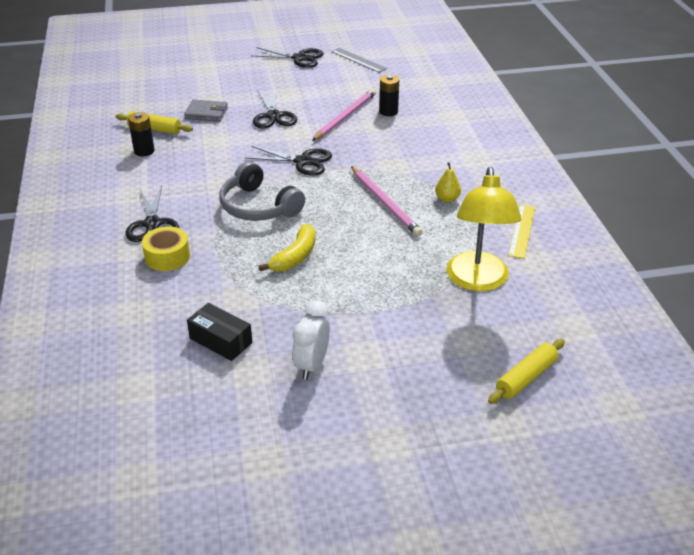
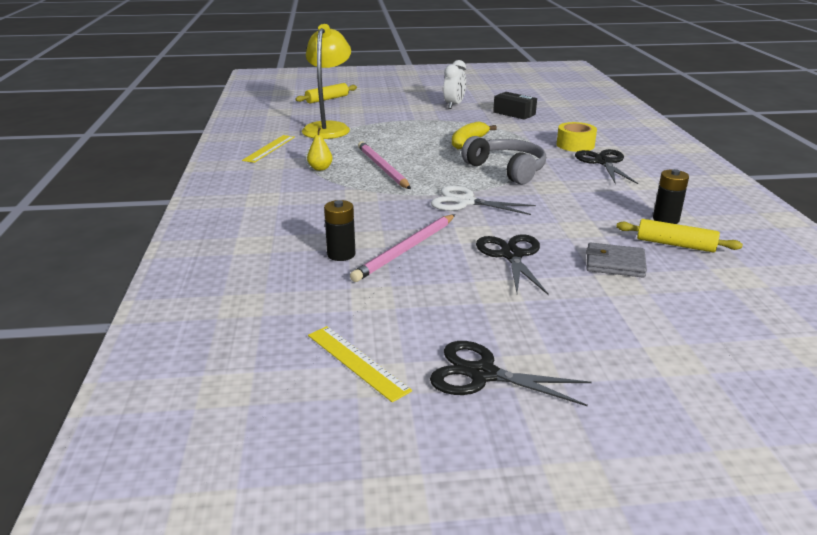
camera: 175 degrees left, 10 degrees down
(302, 162) = (465, 202): black scissors -> white scissors
(358, 60) = (357, 362): grey ruler -> yellow ruler

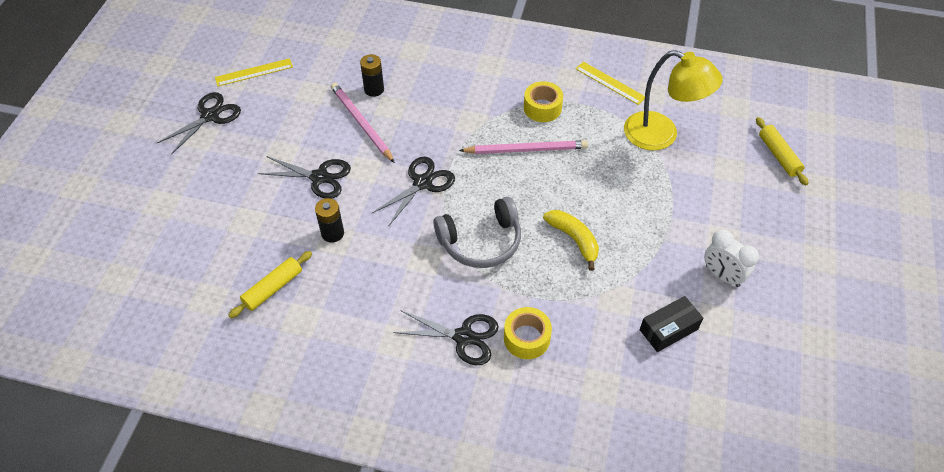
camera: 110 degrees right, 25 degrees up
(320, 168) = (542, 108): yellow pear -> yellow tape
(465, 202) = (422, 183): white scissors -> black scissors
(615, 263) = (272, 232): grey wallet -> none
(665, 219) = (315, 310): black battery -> black battery (332, 233)

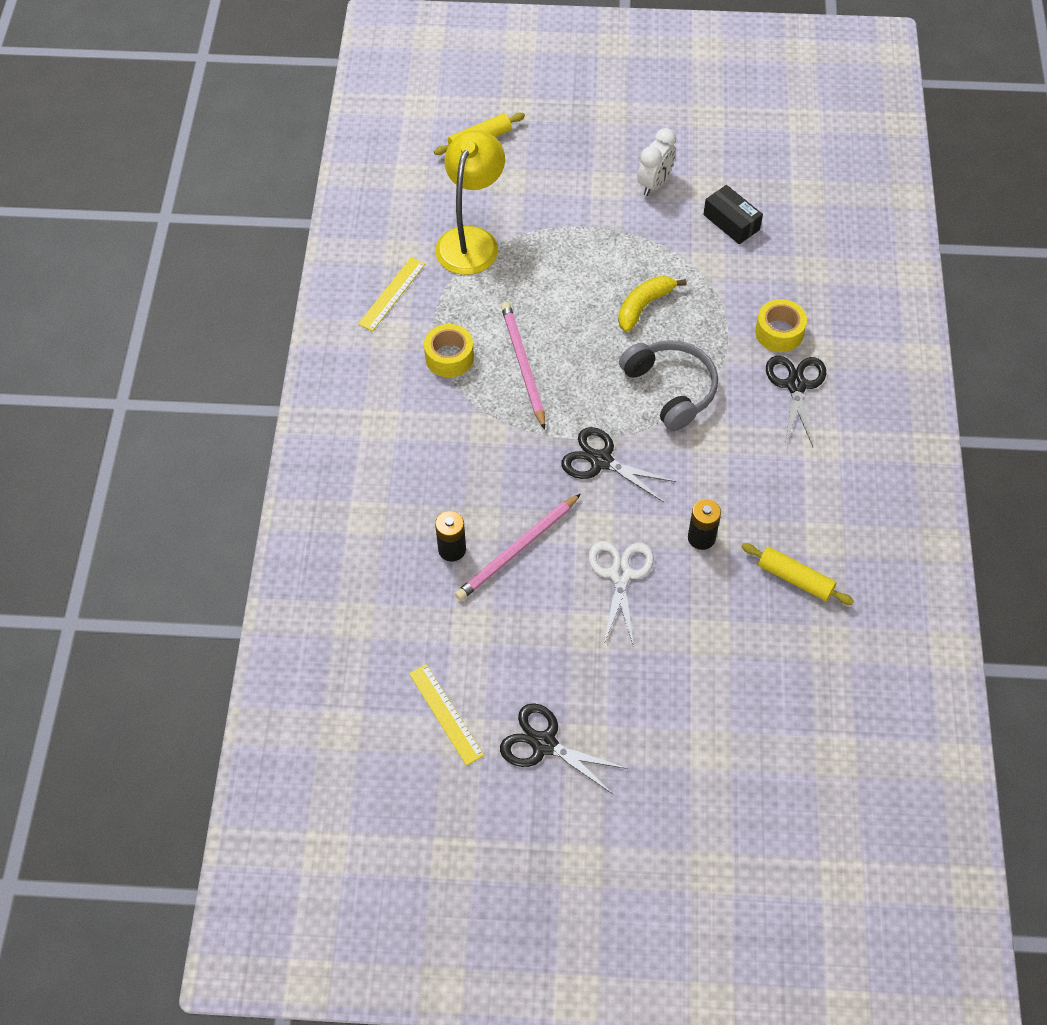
camera: 100 degrees left, 5 degrees up
(319, 177) = (620, 574): black scissors -> white scissors

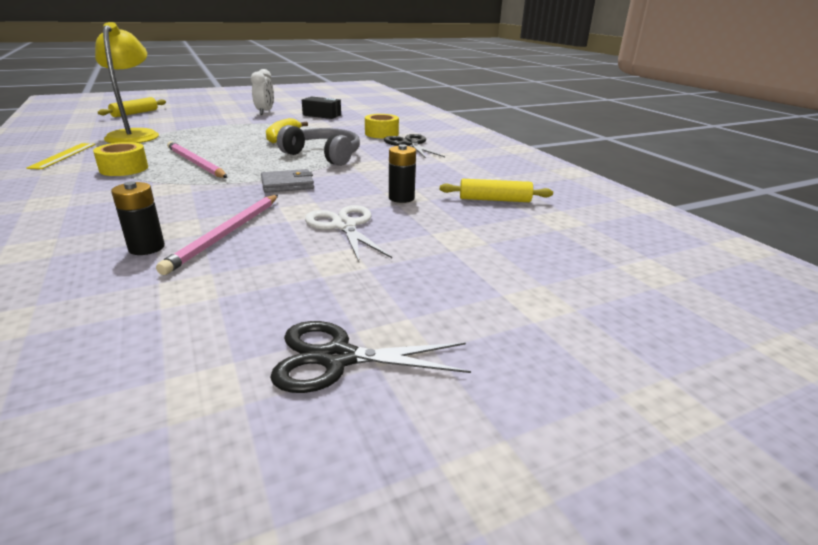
camera: 30 degrees left, 30 degrees down
(446, 714) = (167, 374): yellow ruler -> none
(601, 461) = (287, 184): black scissors -> grey wallet

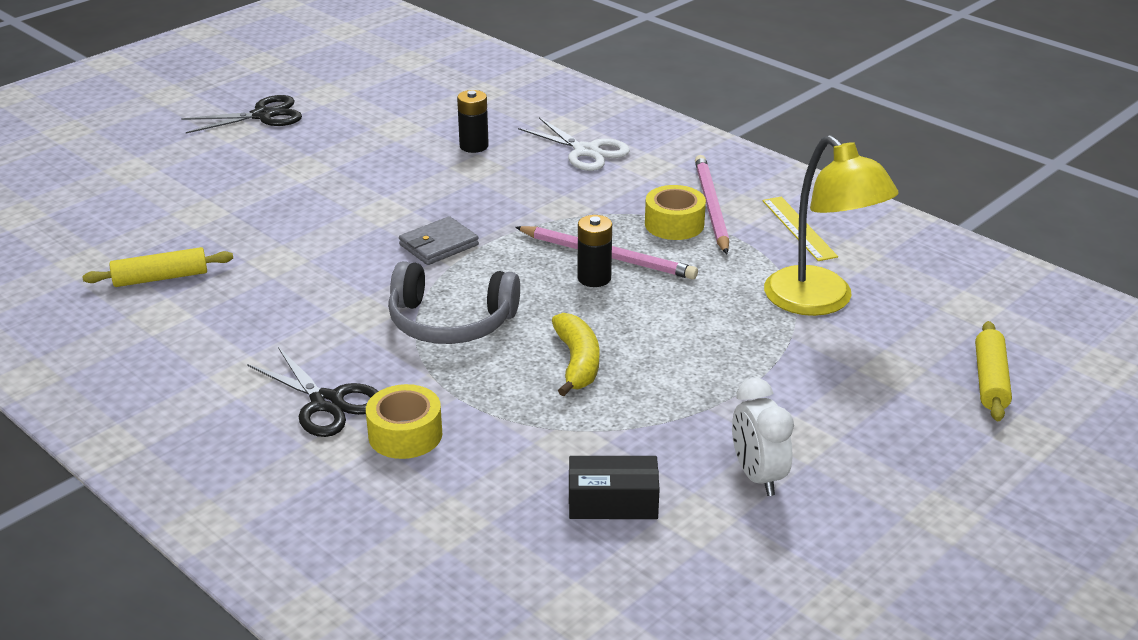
camera: 160 degrees right, 5 degrees up
(227, 234) = (425, 170): pink pencil -> pink pencil (711, 207)
(344, 226) = (322, 201): white scissors -> white scissors (586, 151)
(401, 198) = (281, 254): black battery -> black battery (594, 278)

